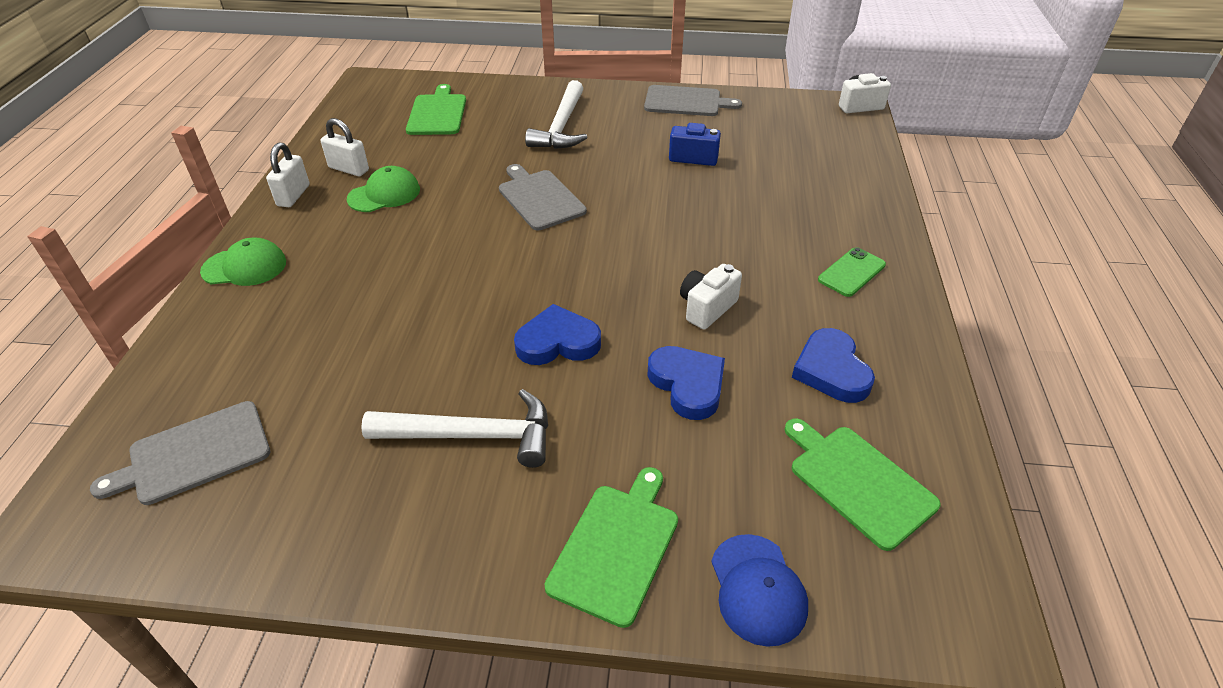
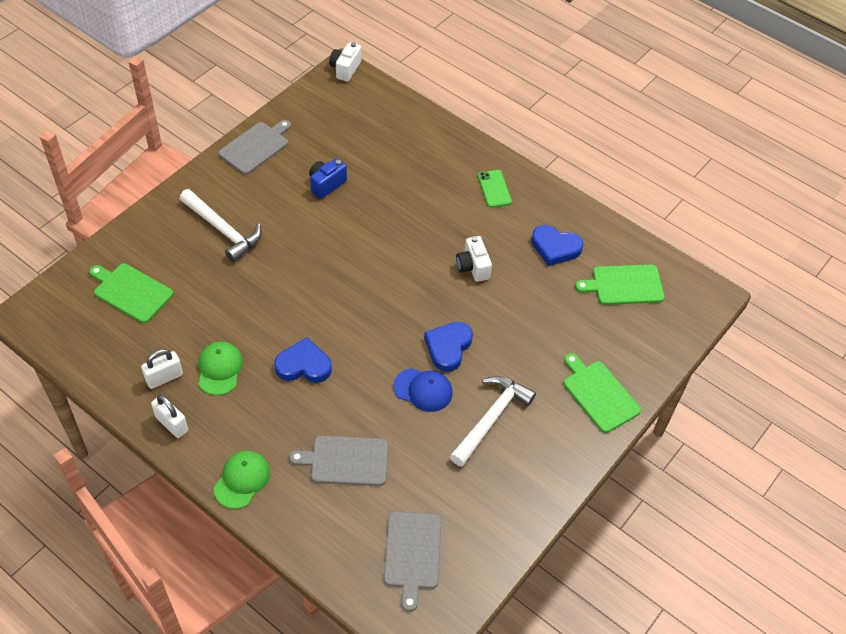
camera: 60 degrees left, 10 degrees up
(540, 198) = (302, 287): grey cutting board -> grey cutting board (346, 461)
(688, 384) = (522, 310): blue heart -> blue heart (304, 365)
(757, 589) = (652, 356): blue cap -> blue cap (423, 390)

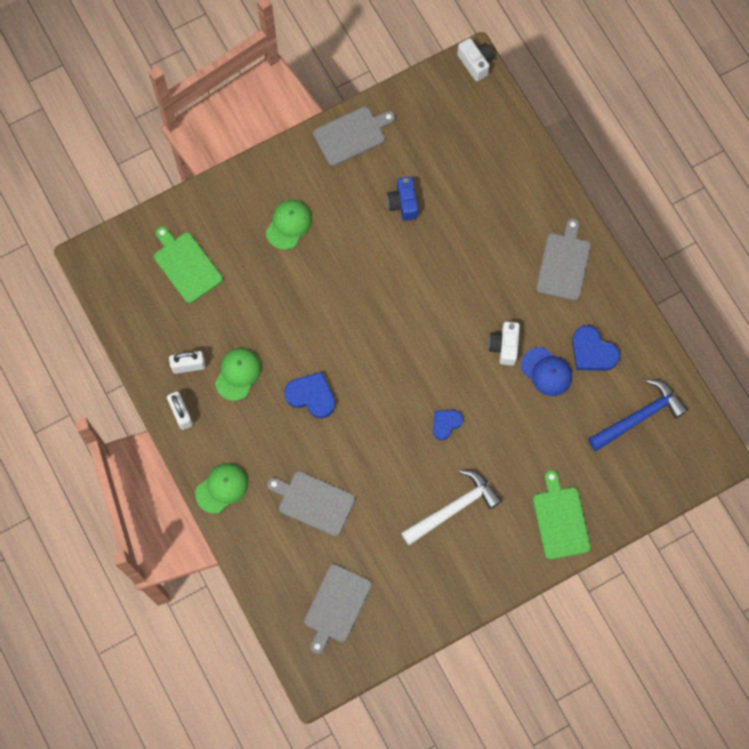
camera: 25 degrees right, 20 degrees up
(223, 230) = (289, 225): white hammer -> green cap
(326, 184) = (403, 203): blue camera -> blue camera turned 75 degrees counterclockwise
(345, 69) = (475, 63): white camera -> white camera turned 105 degrees clockwise
(423, 390) = (406, 458): blue cap -> blue cap (546, 372)
(448, 347) = (445, 424): blue heart -> blue heart, size x0.65
(494, 189) = (563, 264): green phone -> grey cutting board
(624, 285) = (639, 416): green cutting board -> blue hammer

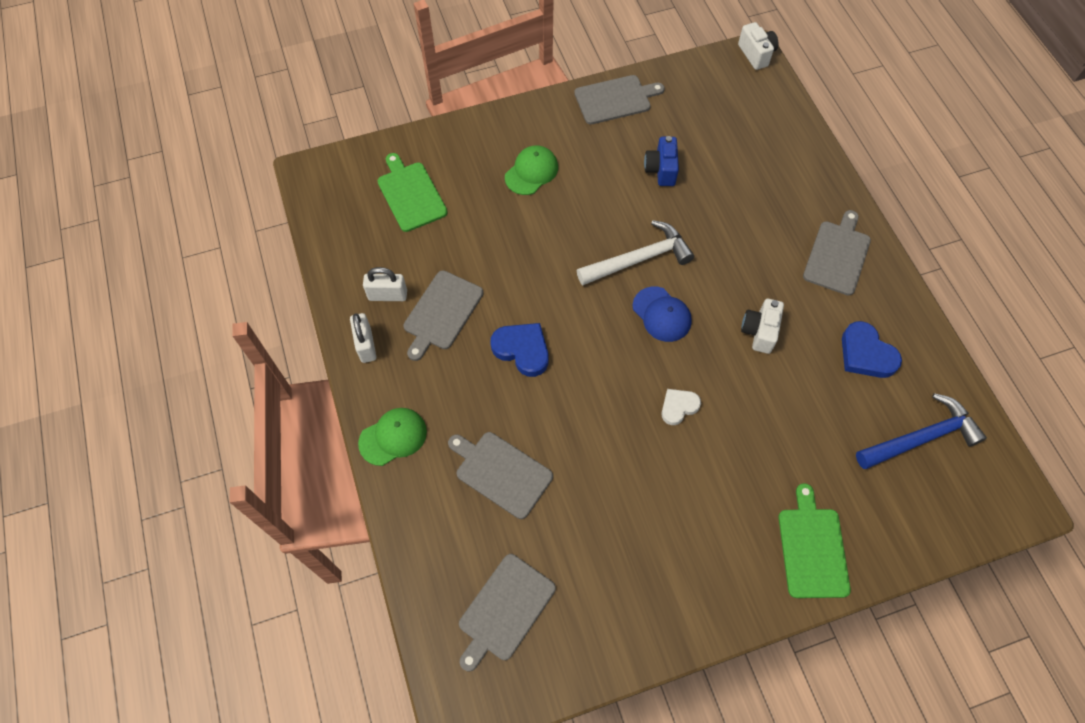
camera: 10 degrees right, 10 degrees down
(238, 374) = (442, 313): green cap -> grey cutting board
(445, 424) = (678, 407): blue heart -> white heart
(453, 508) = (675, 510): white hammer -> white hammer (639, 259)
(546, 372) = (808, 367): blue cap -> blue cap (662, 314)

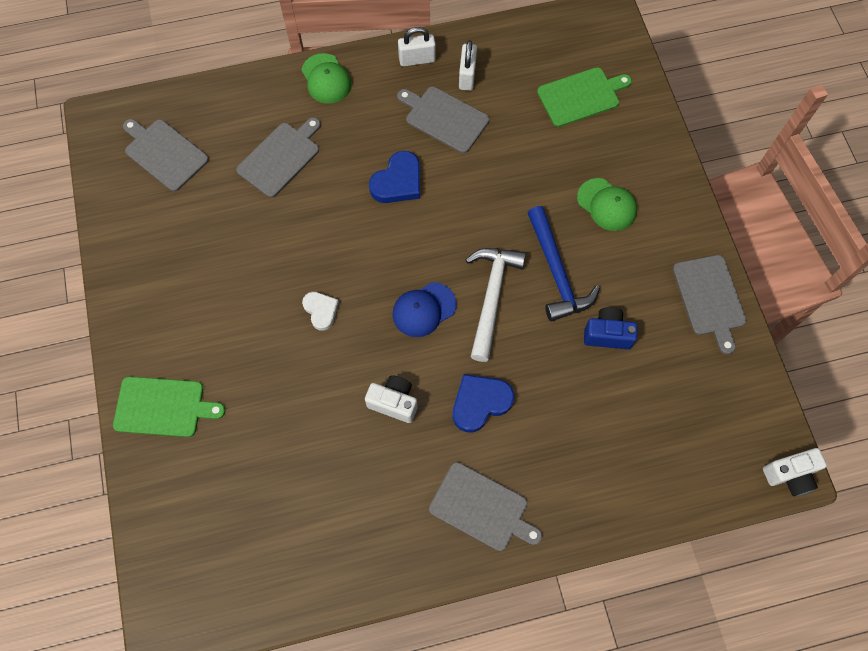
camera: 95 degrees right, 5 degrees up
(639, 259) = (491, 297): white hammer -> white hammer turned 150 degrees counterclockwise
(866, 354) = (355, 509): blue heart -> blue heart (480, 403)
(921, 437) = (253, 543): blue hammer -> blue hammer (556, 272)

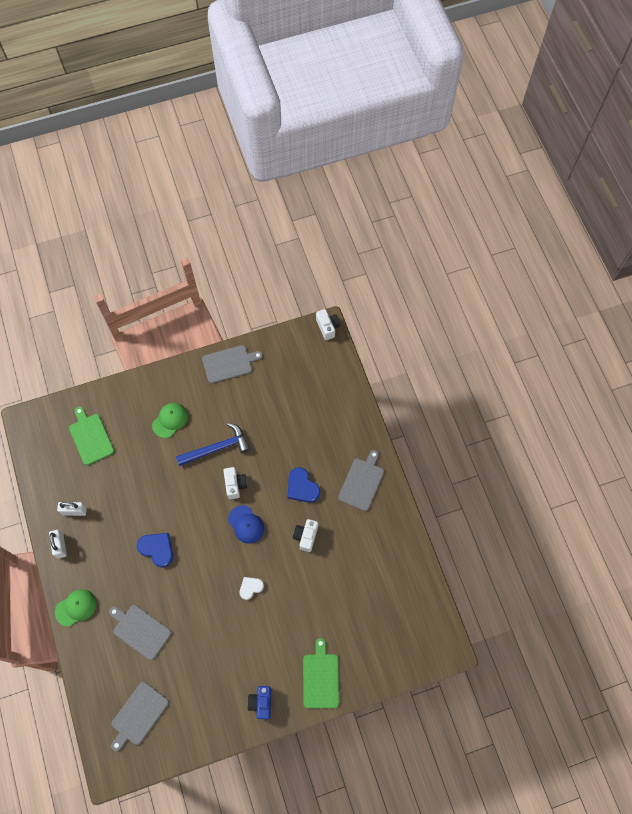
camera: 95 degrees left, 0 degrees up
(444, 118) = (108, 523): grey cutting board -> none
(491, 297) = (235, 485): white hammer -> white camera
(607, 334) = (255, 418): blue camera -> blue camera (261, 702)

